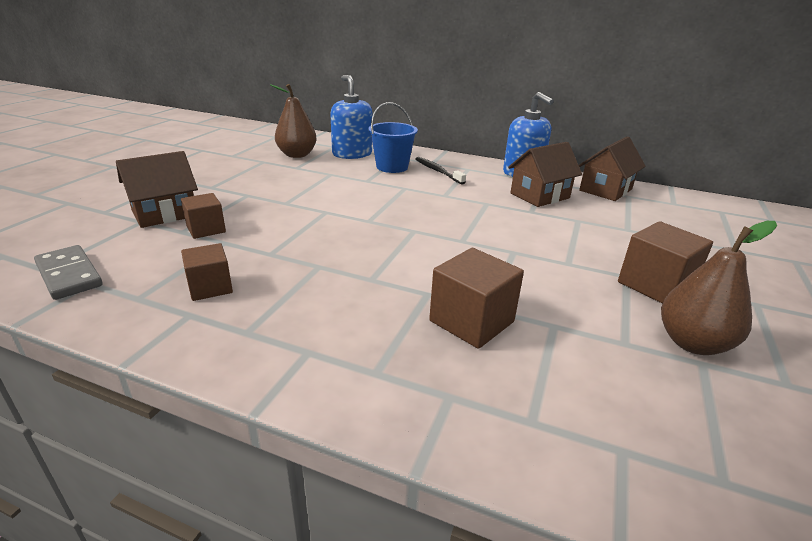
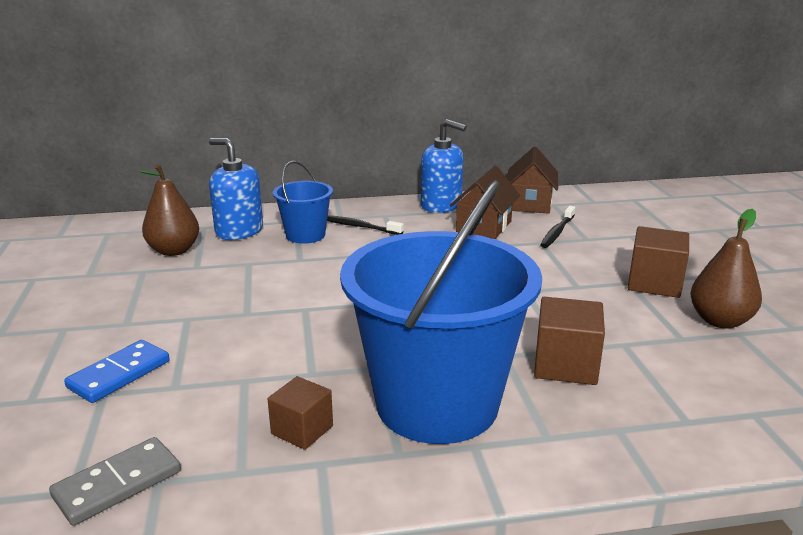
camera: 30 degrees left, 5 degrees down
(69, 275) = (118, 484): grey domino -> grey domino turned 60 degrees counterclockwise
(164, 213) = (119, 374): brown house -> blue domino
(206, 229) = (201, 374): brown cube -> none
(324, 308) = (437, 404): none -> blue bucket
(604, 217) = (557, 232): none -> black toothbrush

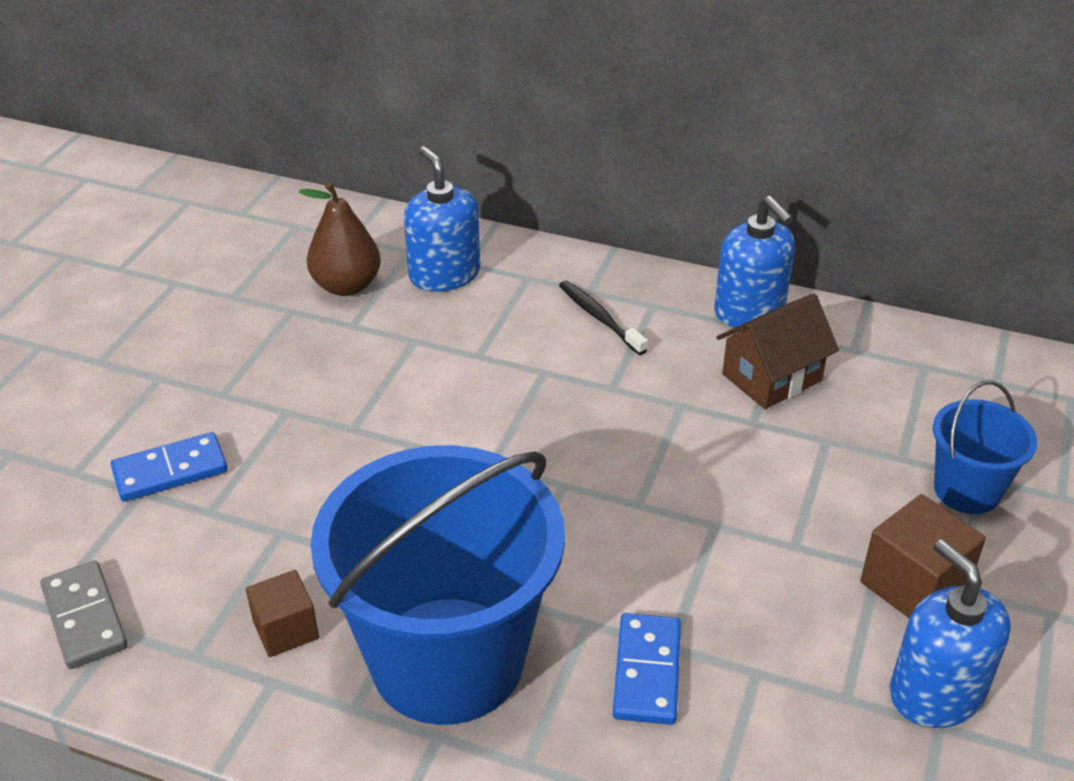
camera: 30 degrees right, 15 degrees up
(118, 484) = (84, 618): grey domino -> grey domino turned 75 degrees clockwise
(305, 235) = (518, 311): blue bucket -> blue bucket (967, 490)
(530, 204) = (887, 352): brown house -> none
(557, 232) = (870, 428): black toothbrush -> none
(565, 365) = (646, 672): brown cube -> blue domino
(720, 321) = (936, 693): brown pear -> blue soap dispenser

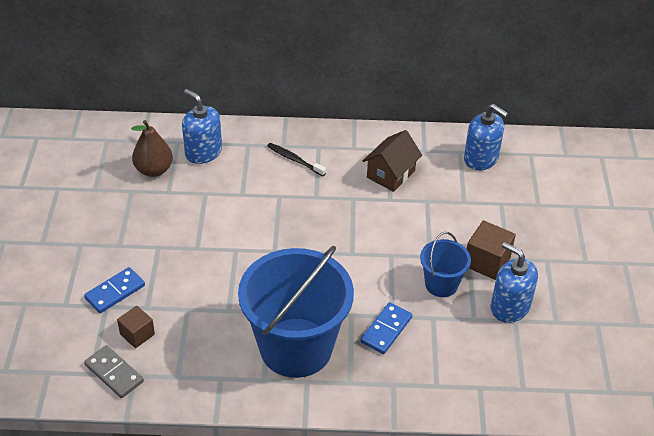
camera: 20 degrees left, 5 degrees up
(285, 629) = (214, 353): brown cube -> brown cube (137, 334)
(646, 672) = (386, 330): blue domino -> blue domino turned 45 degrees clockwise
(749, 311) = (367, 140): blue soap dispenser -> blue soap dispenser (481, 159)
(967, 490) = (496, 211): blue bucket -> blue bucket (441, 284)

